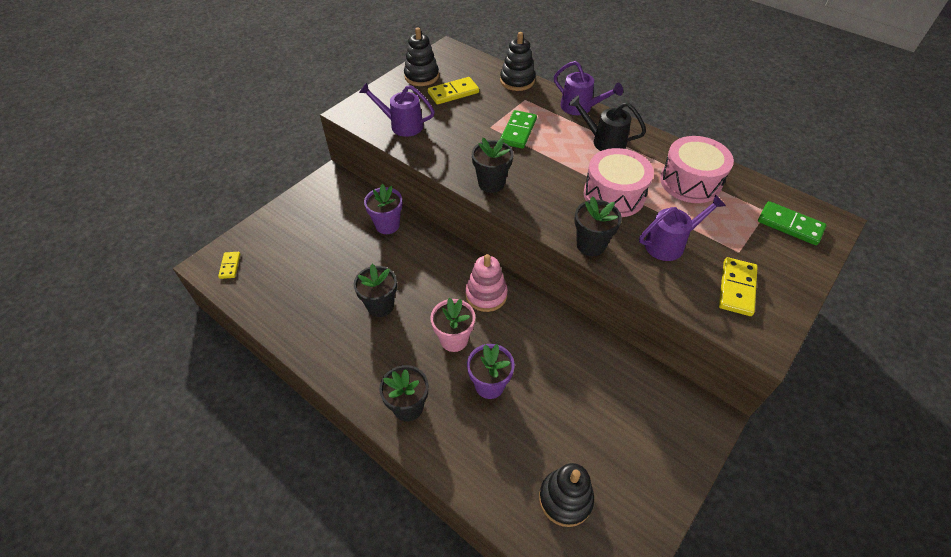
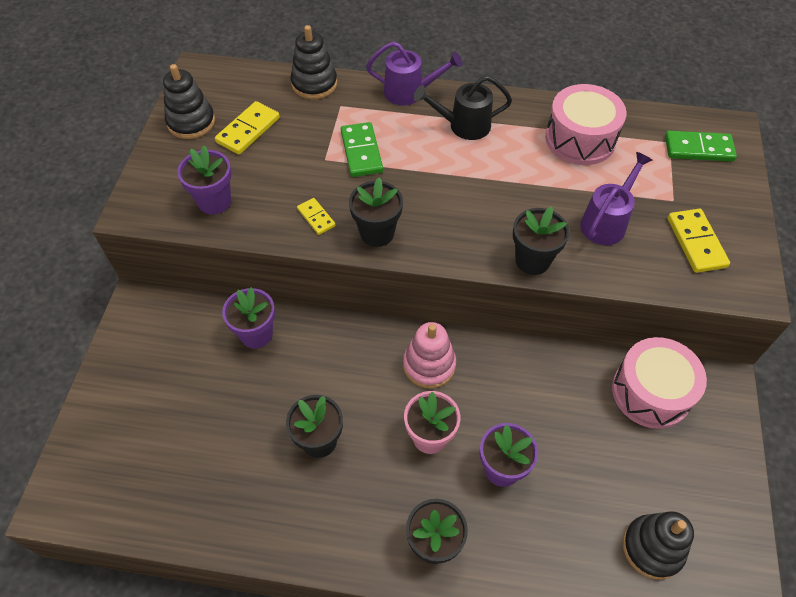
camera: 30 degrees left, 5 degrees up
(230, 266) = (87, 490): yellow domino -> yellow domino (316, 217)
(401, 125) = (214, 201): purple watering can -> purple flower pot
(614, 195) = (516, 189): pink drum -> pink drum (651, 392)

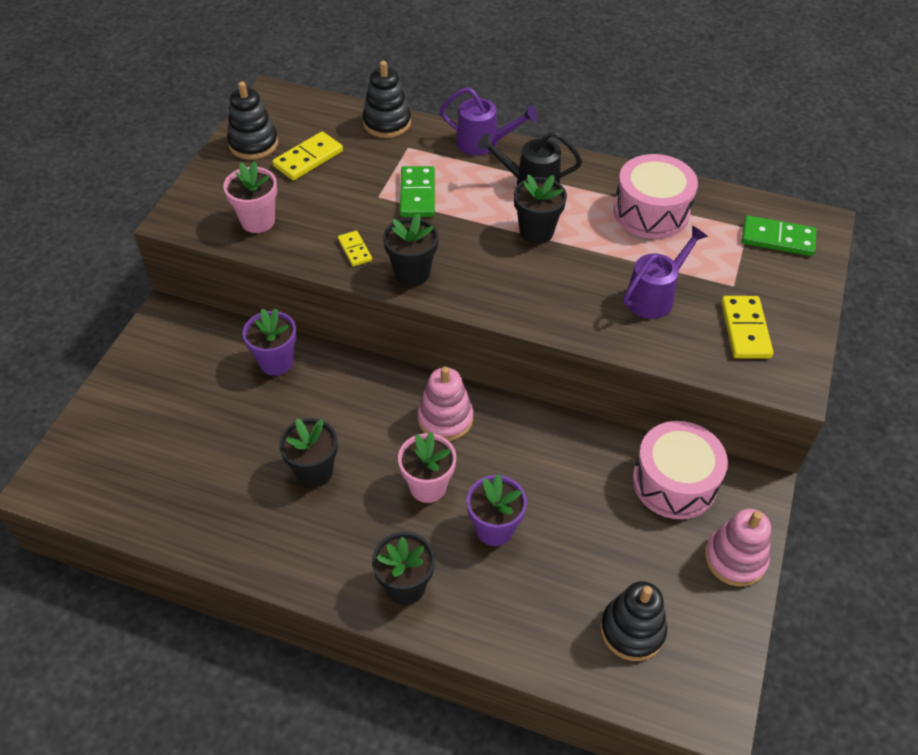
camera: 10 degrees right, 5 degrees down
(214, 201) = (258, 221): purple flower pot -> pink flower pot
(532, 260) = (565, 321): black flower pot -> black flower pot (536, 232)
(723, 458) = (735, 558): none -> pink stacking toy

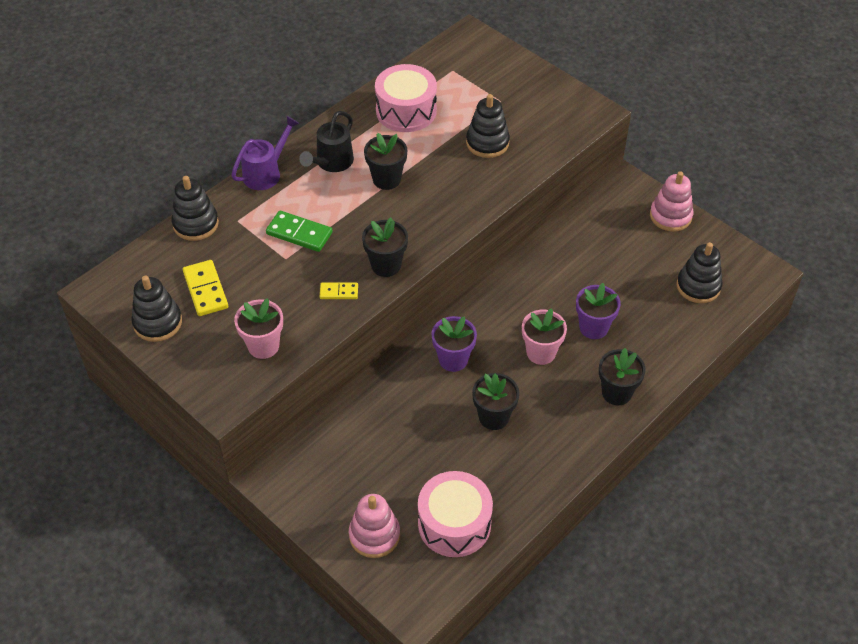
camera: 65 degrees left, 0 degrees up
(276, 362) = (370, 411): purple flower pot -> purple flower pot (453, 359)
(445, 418) = (486, 322): pink stacking toy -> pink stacking toy (374, 535)
(654, 296) = (487, 143): purple watering can -> black stacking toy
(674, 482) = (602, 220): pink drum -> pink drum (454, 524)
(745, 329) = (541, 113): yellow domino -> none
(777, 238) = (471, 61): green domino -> none

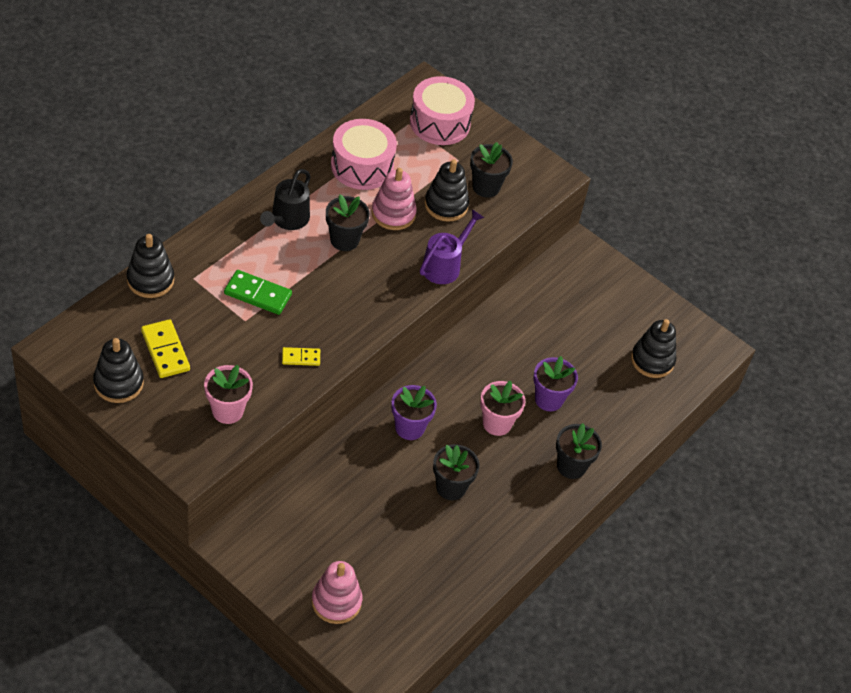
camera: 10 degrees left, 0 degrees up
(266, 173) = (220, 227): purple watering can -> purple watering can (445, 265)
(386, 265) = (347, 331): black flower pot -> black flower pot (486, 187)
(454, 524) = (414, 592): pink drum -> pink drum (440, 123)
(670, 216) = (626, 286): pink stacking toy -> pink stacking toy (393, 214)

